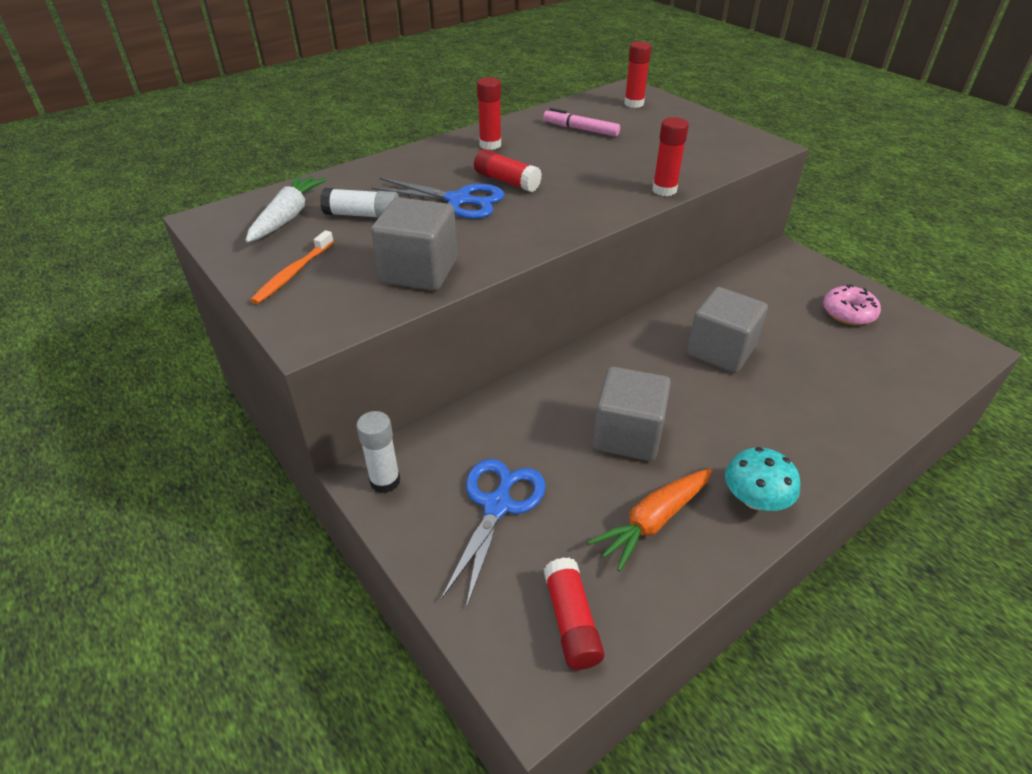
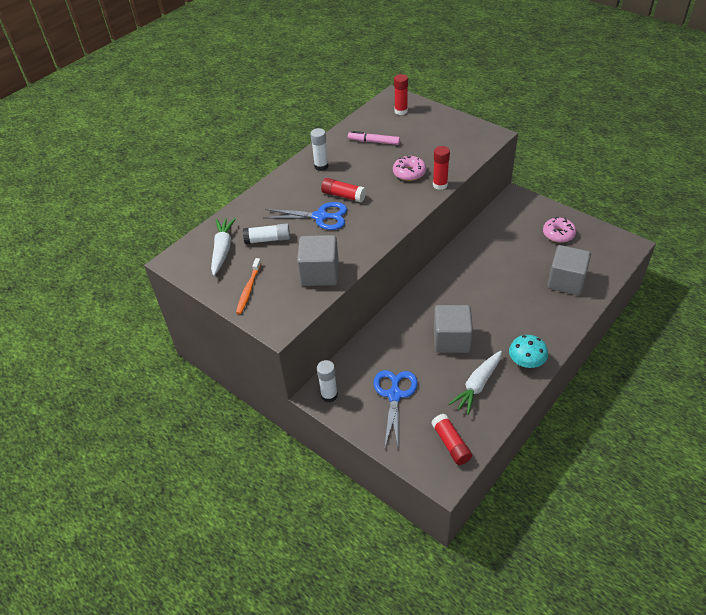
camera: 10 degrees left, 5 degrees up
(490, 145) = (321, 166): red glue stick -> white glue stick
(620, 170) = (409, 173): none -> pink donut
(653, 521) = (477, 385): orange carrot -> white carrot
(720, 351) = (490, 275): grey cube -> grey cube (566, 281)

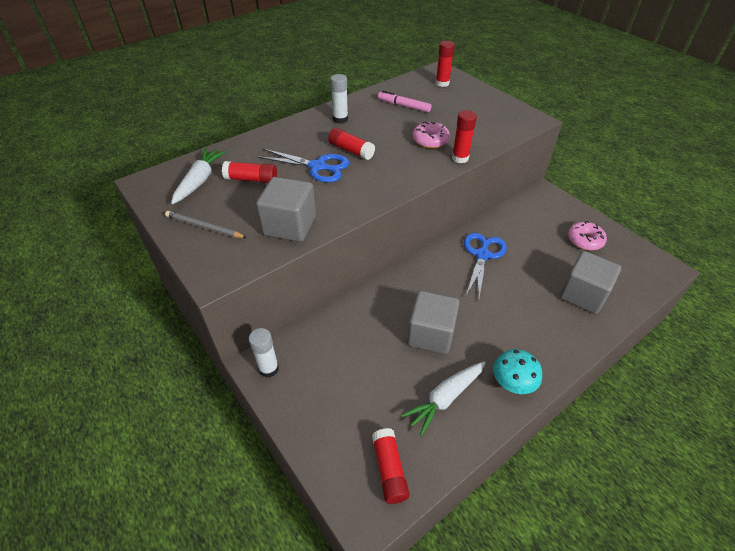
camera: 10 degrees right, 0 degrees up
(248, 289) = (204, 227): orange toothbrush -> grey pencil
(267, 239) = (251, 179): white glue stick -> red glue stick
(394, 395) = (343, 386): blue scissors -> blue scissors (482, 255)

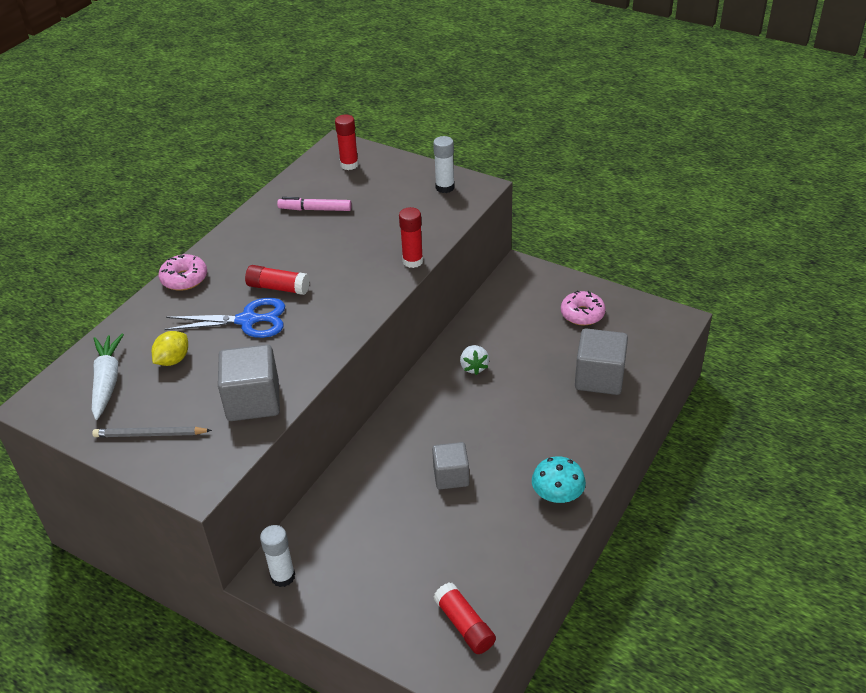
camera: 20 degrees left, 5 degrees down
(251, 179) = (173, 360): red glue stick -> yellow lemon
(340, 119) = (243, 249): white glue stick -> white glue stick (445, 187)
(430, 141) = (368, 248): pink donut -> pink donut (184, 279)
(430, 334) = (451, 476): grey cube -> grey cube, size x0.66
(445, 398) = (493, 536): white carrot -> none
(482, 255) = (474, 367): blue scissors -> white strawberry

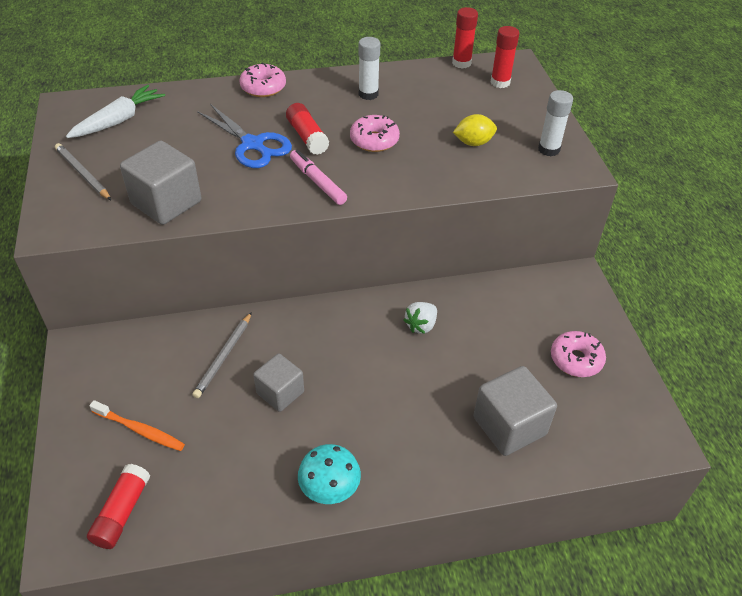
camera: 45 degrees right, 5 degrees up
(173, 360) = (171, 136): yellow lemon -> yellow lemon (473, 143)
(283, 576) = (85, 355): white glue stick -> white glue stick (368, 94)
(315, 209) = (422, 99): pink marker -> pink marker (317, 182)
(328, 257) = (374, 140): none -> pink donut
(382, 490) = (224, 356): none -> grey pencil
(398, 577) = (139, 430): none -> orange toothbrush
(413, 261) = (429, 188): red glue stick -> red glue stick (461, 63)

